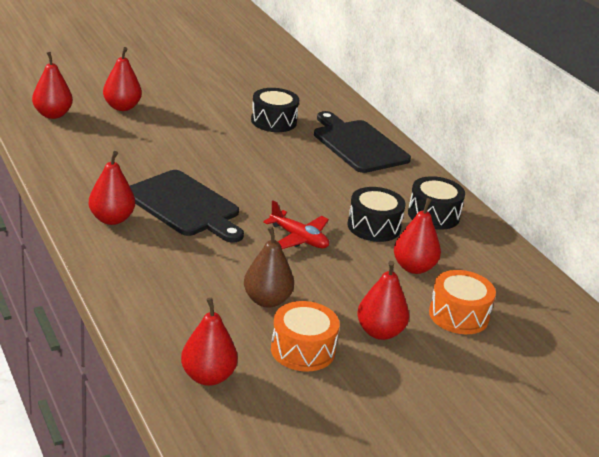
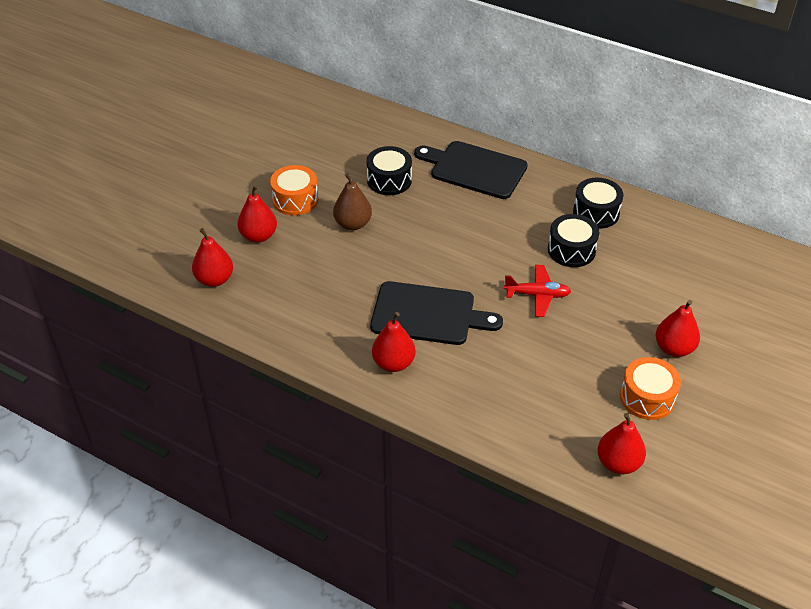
camera: 30 degrees left, 15 degrees up
(267, 300) = (580, 369): brown pear -> brown pear (353, 224)
(414, 267) = (634, 274): red pear -> none
(458, 315) = (702, 300): orange drum -> orange drum (295, 200)

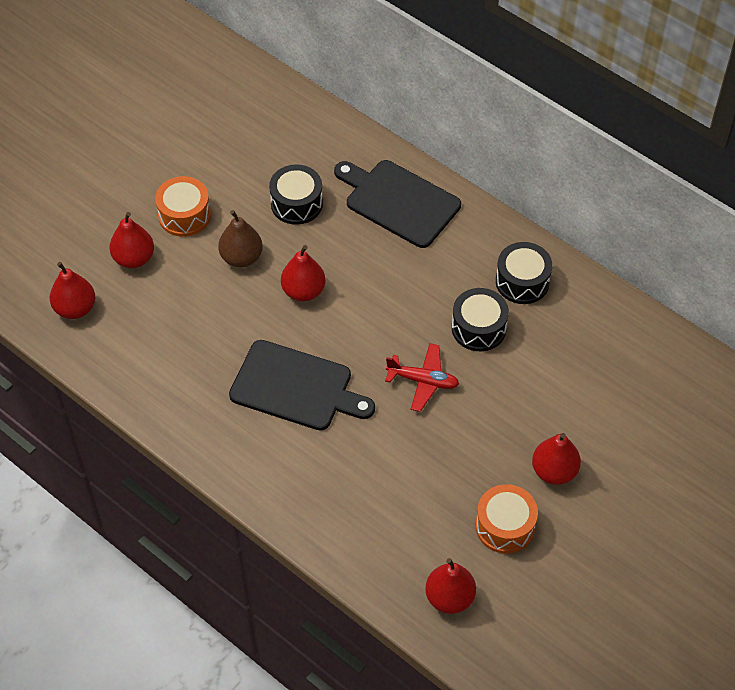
camera: 10 degrees right, 10 degrees up
(393, 363) = (244, 442): red pear -> red pear (303, 291)

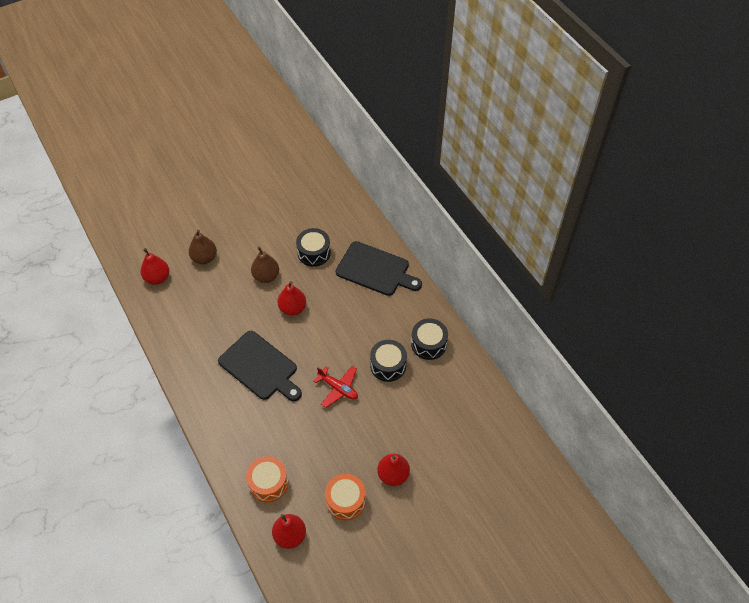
camera: 20 degrees right, 0 degrees up
(134, 258) = (204, 258): red pear -> brown pear
(184, 215) = (245, 240): orange drum -> orange drum (268, 483)
(398, 202) = (375, 270): black cutting board -> black cutting board turned 150 degrees clockwise

